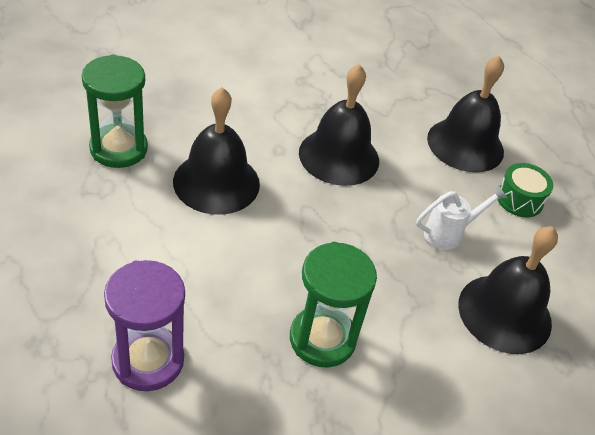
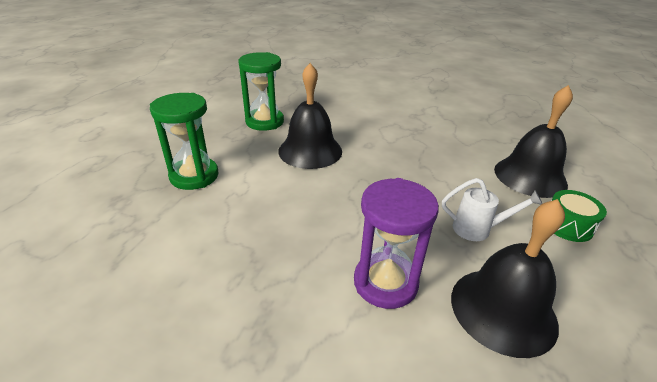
camera: 35 degrees right, 10 degrees down
(148, 360) = (170, 232): purple hourglass -> purple hourglass (385, 282)
(322, 339) = (308, 266): green hourglass -> green hourglass (194, 176)
(339, 156) = (412, 158): black bell -> none

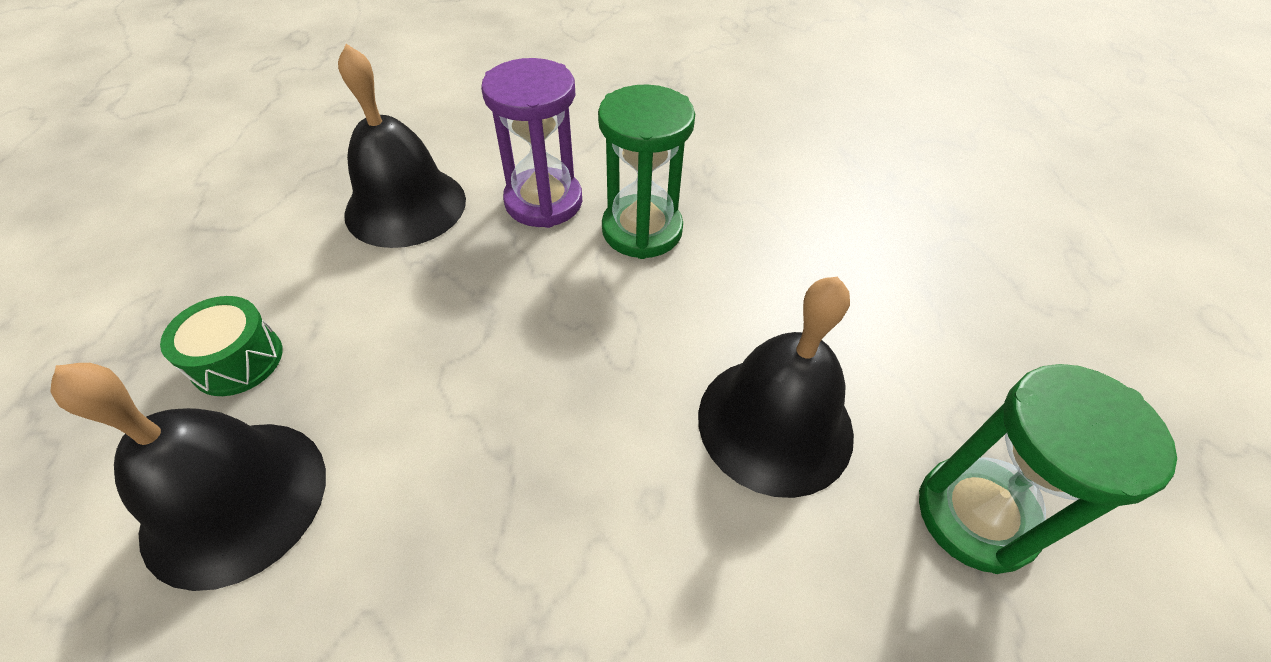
camera: 160 degrees right, 15 degrees up
(194, 176) = (913, 283): green hourglass -> green hourglass (642, 230)
(478, 229) = (408, 308): white watering can -> none

